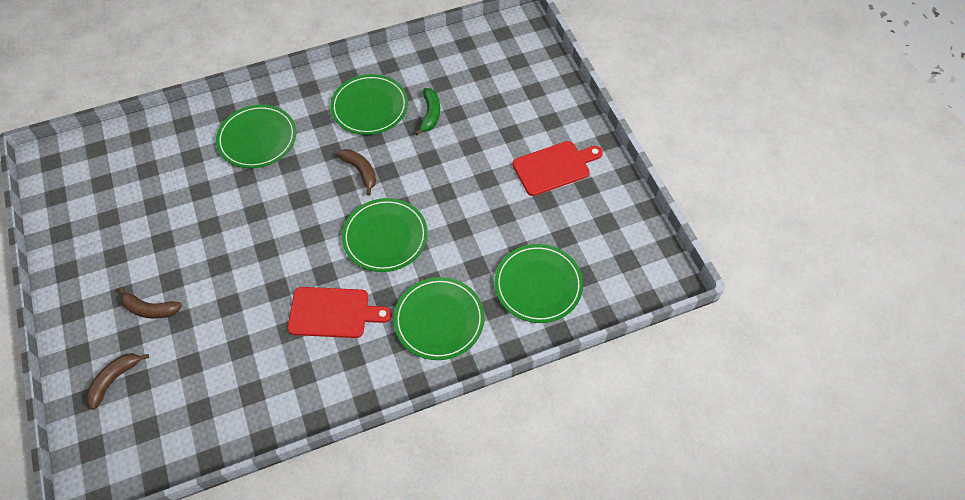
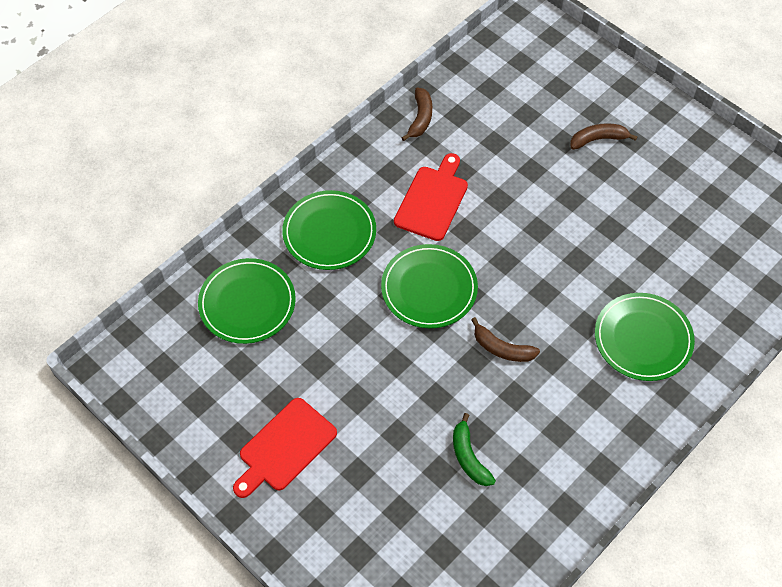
camera: 155 degrees right, 0 degrees up
(114, 379) = (577, 81): brown banana -> brown banana (420, 118)
(333, 312) = (432, 200): red cutting board -> red cutting board turned 135 degrees clockwise
(369, 107) = (547, 435): green plate -> none

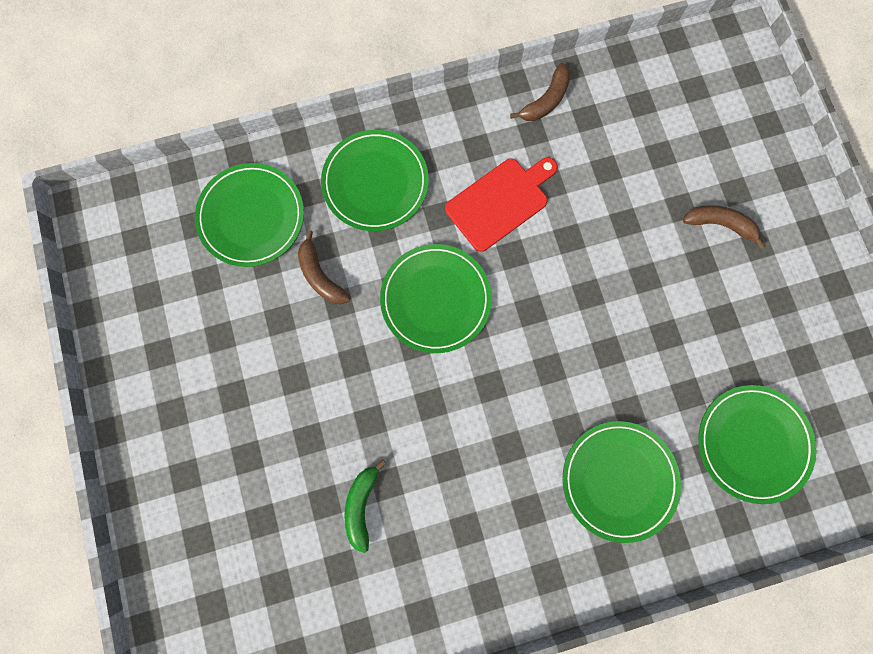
camera: 30 degrees right, 20 degrees up
(285, 447) = (196, 390): red cutting board -> none
(502, 348) = (467, 407): brown banana -> brown banana (321, 276)
(716, 266) = (752, 443): none -> green plate

